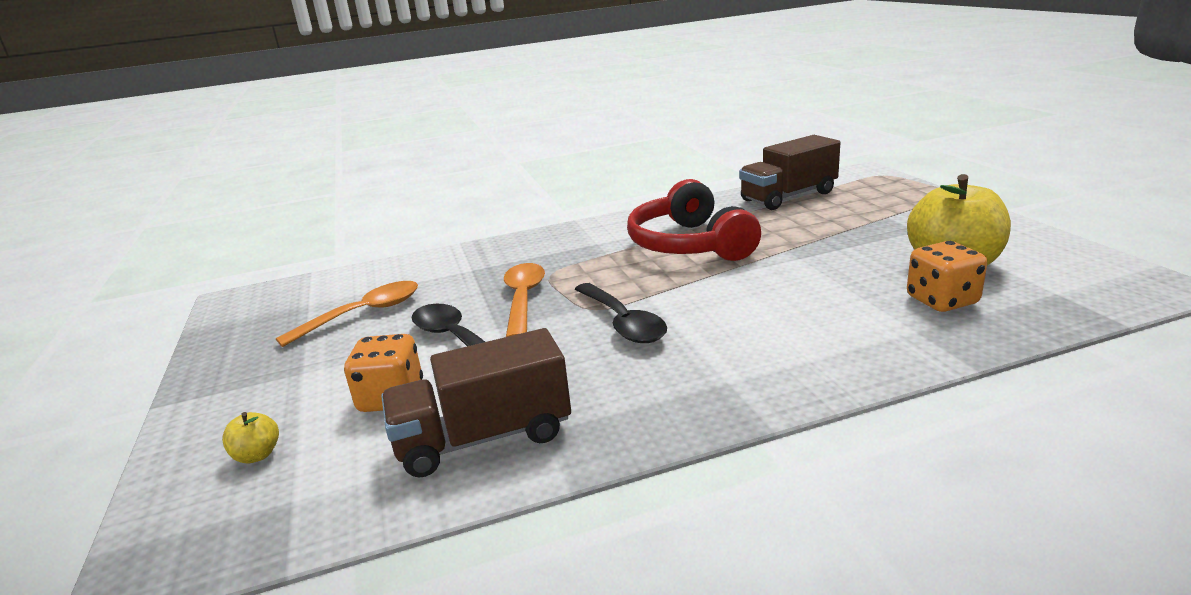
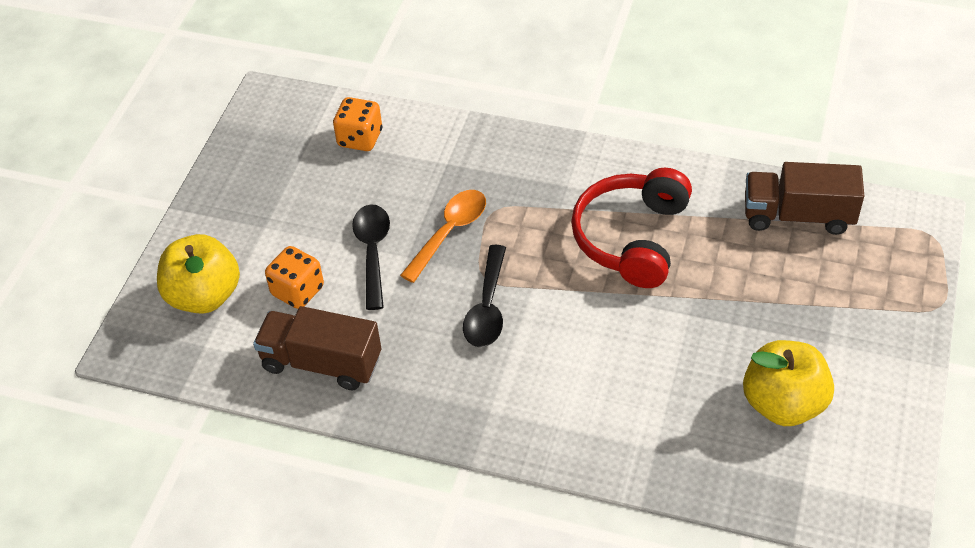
camera: 35 degrees right, 25 degrees up
(257, 455) = (204, 296): yellow apple -> yellow apple, size x2.39
(363, 314) = (337, 178): orange spoon -> none
(942, 301) = (715, 434): orange dice -> orange dice (360, 138)

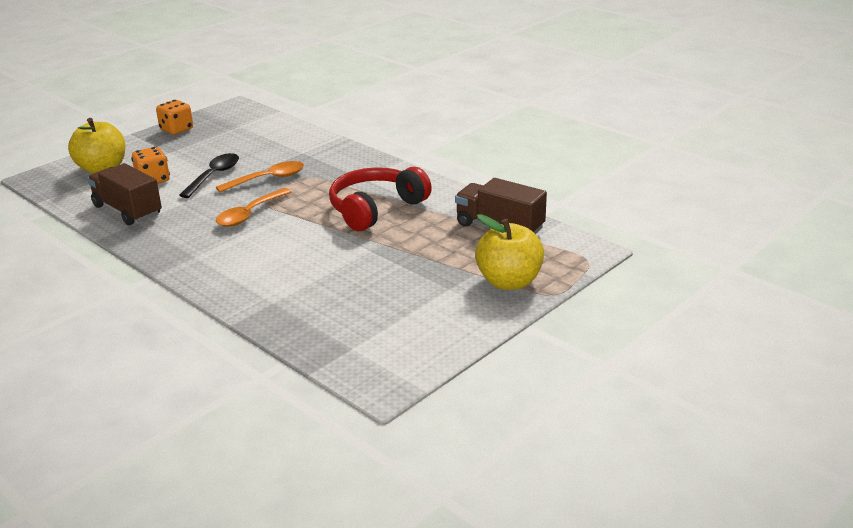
camera: 25 degrees right, 20 degrees down
(360, 138) = (266, 132): orange dice -> orange dice (176, 130)
(487, 307) = (249, 214): black spoon -> orange spoon
(783, 403) = (383, 307): yellow apple -> yellow apple (509, 282)

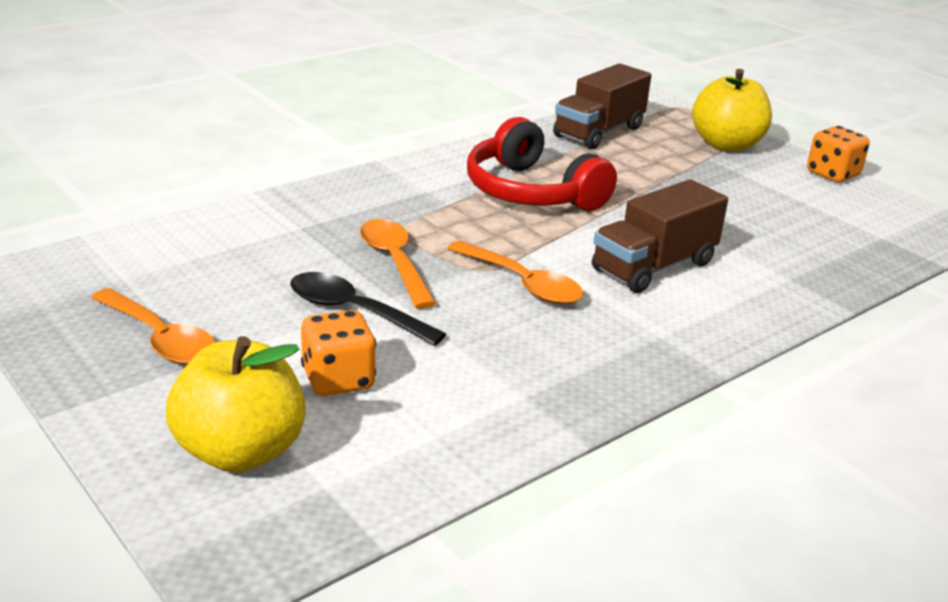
camera: 85 degrees left, 0 degrees up
(127, 210) = (471, 409): brown truck -> brown truck (653, 267)
(176, 130) = (78, 351): orange dice -> orange dice (832, 174)
(186, 142) = (160, 339): none -> orange spoon

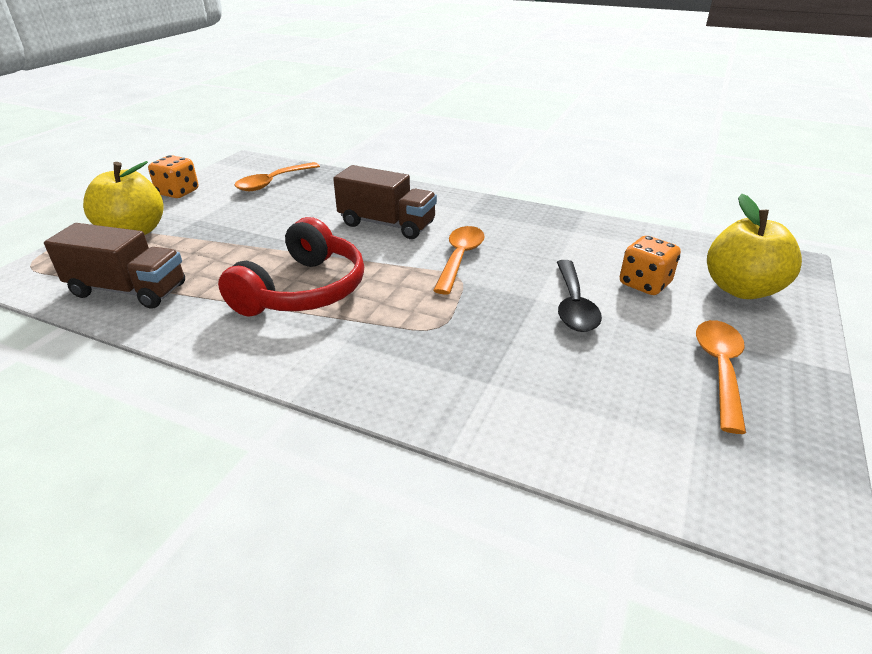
camera: 115 degrees left, 5 degrees up
(394, 262) = (490, 313): orange spoon -> orange spoon (273, 182)

